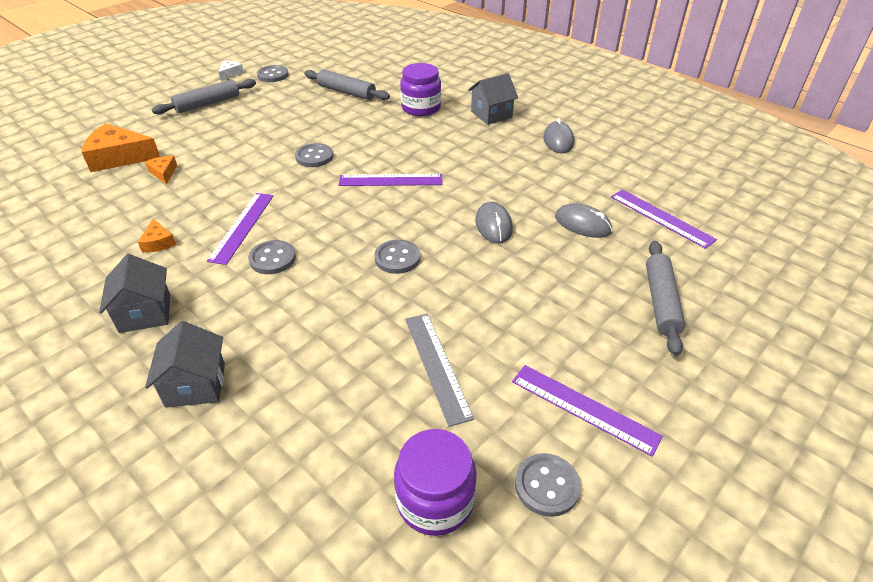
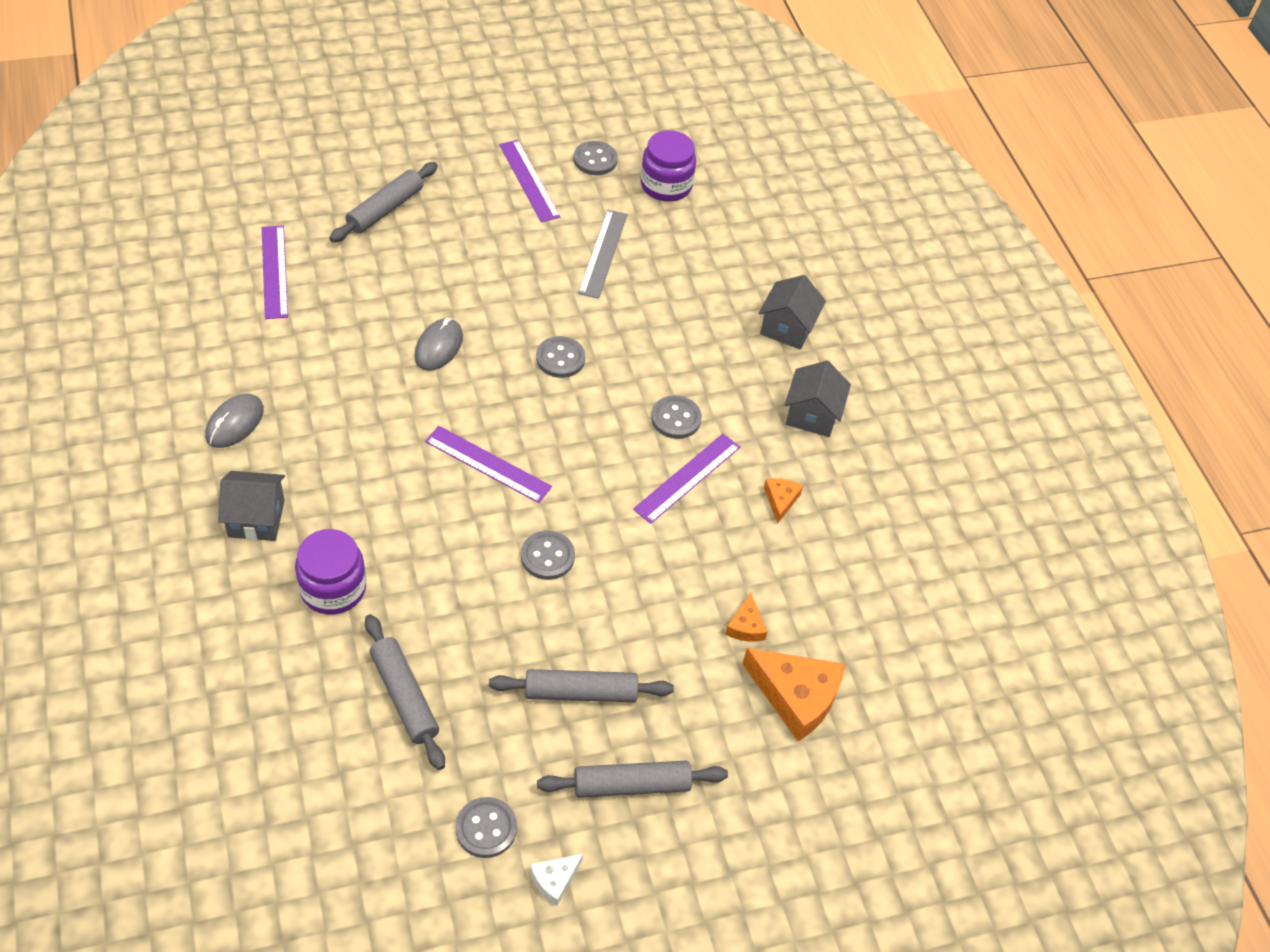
camera: 155 degrees left, 10 degrees up
(255, 120) = (580, 692): none -> grey rolling pin
(582, 224) = (355, 304): grey mouse -> none

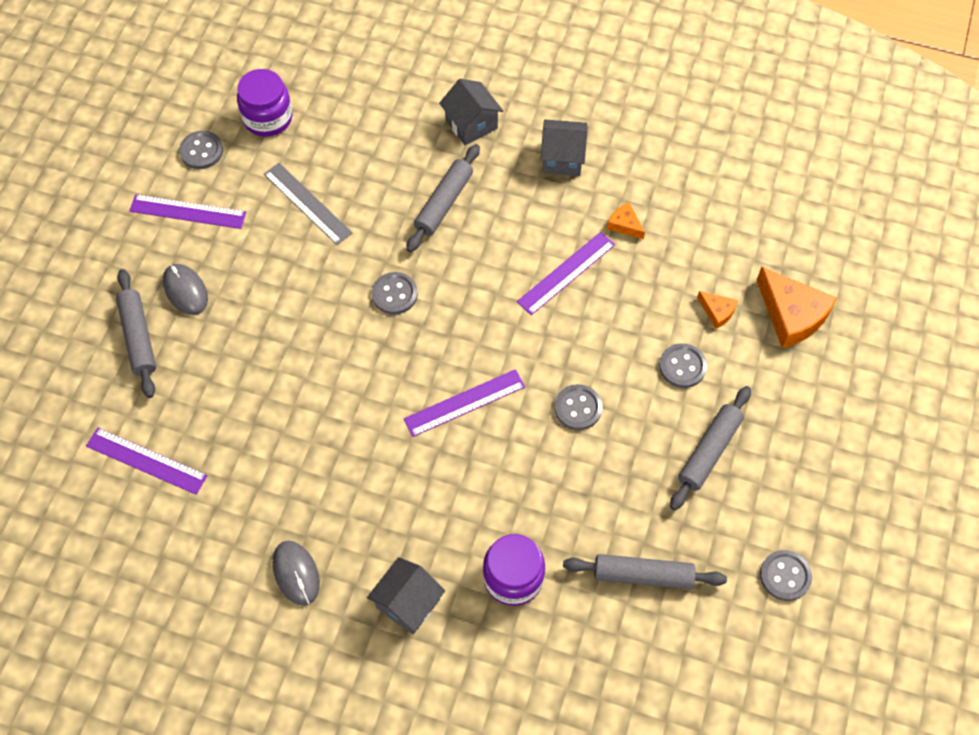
camera: 50 degrees left, 10 degrees up
(438, 347) = (321, 376): grey mouse -> grey mouse (185, 290)
(554, 880) = (849, 552): white cheese -> none
(631, 785) = (803, 460): grey rolling pin -> grey rolling pin (444, 203)
(676, 418) = (506, 248): grey button -> grey button (682, 366)
(687, 478) = (566, 273): purple ruler -> purple ruler turned 60 degrees clockwise
(796, 696) = (791, 315): orange cheese -> orange cheese turned 75 degrees clockwise
(812, 415) = (562, 158): grey house -> grey house turned 45 degrees counterclockwise

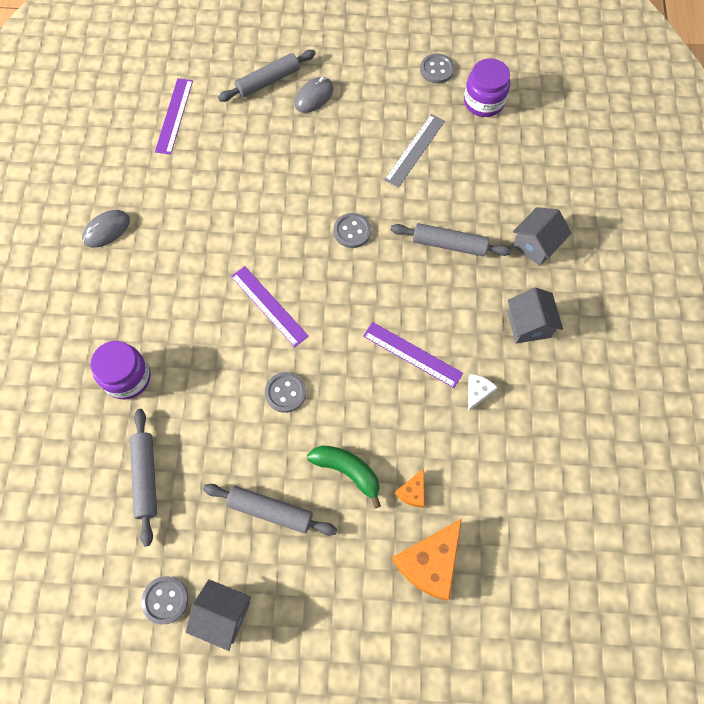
camera: 75 degrees right, 5 degrees up
(188, 211) = (381, 78): purple ruler -> none
(408, 603) = (95, 309): grey house -> grey house (223, 615)
(624, 225) = (477, 392): orange cheese -> white cheese
(682, 366) = (347, 471): grey button -> green banana

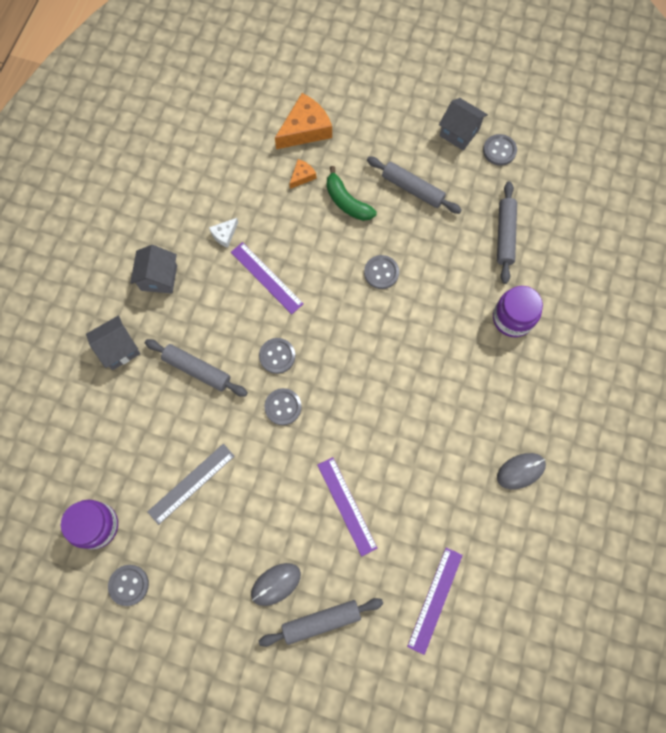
camera: 165 degrees left, 5 degrees up
(269, 306) = (378, 352): purple ruler -> purple ruler (346, 505)
(373, 276) = (277, 356): none -> grey button

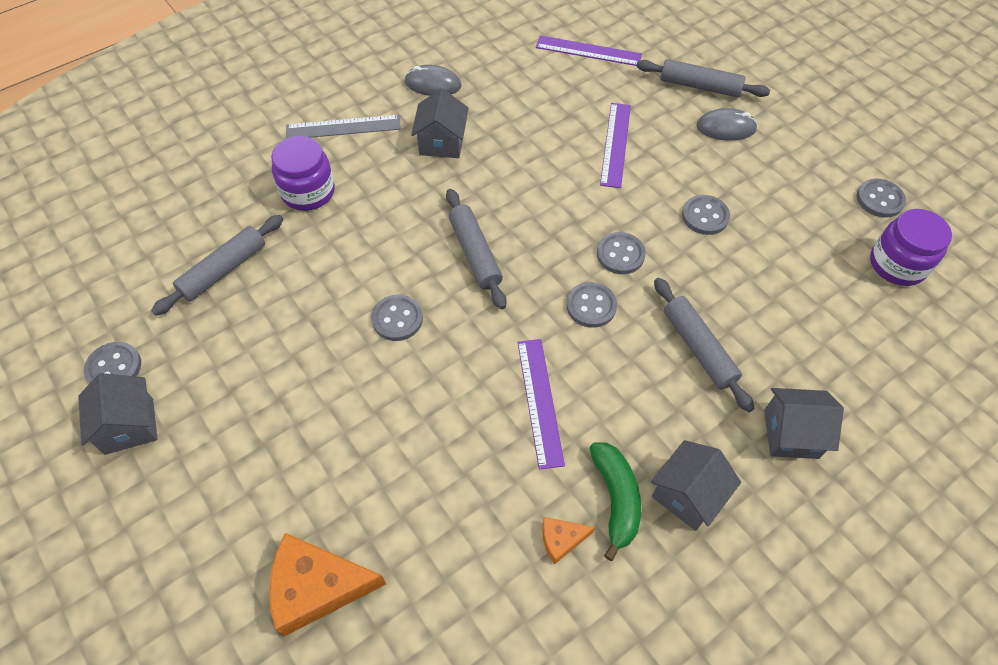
camera: 145 degrees left, 15 degrees down
(191, 483) = (768, 244): grey ruler -> grey ruler (343, 127)
(224, 234) = (556, 497): white cheese -> none
(245, 479) = (705, 216): none -> grey button
(302, 176) = (385, 511): orange cheese -> orange cheese (561, 539)
(347, 202) = (359, 431): green banana -> green banana (615, 499)
(412, 189) = (264, 392): grey rolling pin -> grey rolling pin (475, 253)
(435, 600) = (588, 51): purple ruler -> purple ruler turned 45 degrees clockwise
(466, 419) = (441, 143): none -> grey house

